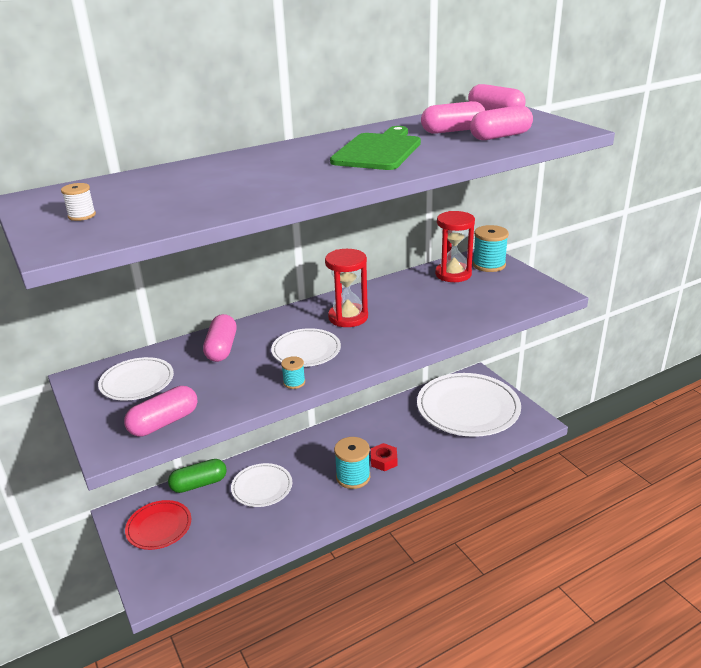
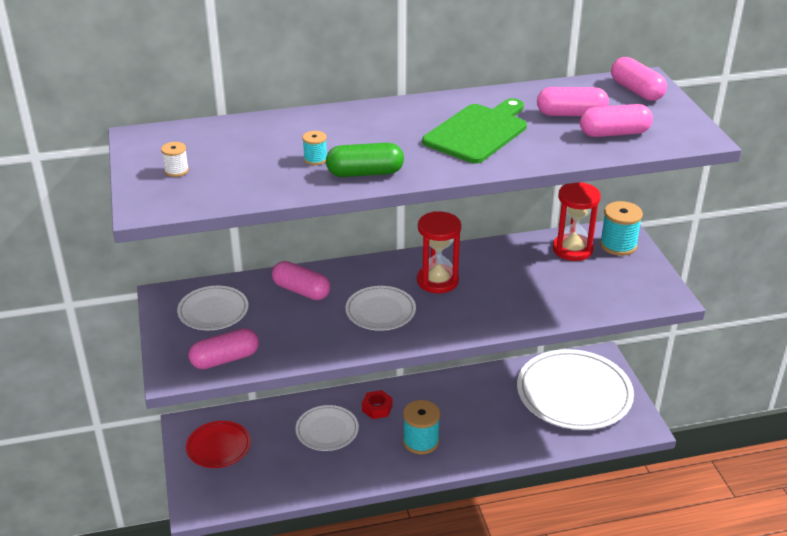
camera: 15 degrees right, 5 degrees up
(199, 484) = (267, 412): green capsule -> green capsule (365, 173)
(221, 348) = (301, 291): pink capsule -> pink capsule turned 75 degrees counterclockwise
(294, 382) = (355, 344): turquoise spool -> turquoise spool (315, 159)
(384, 461) = (459, 431): red nut -> red nut (377, 408)

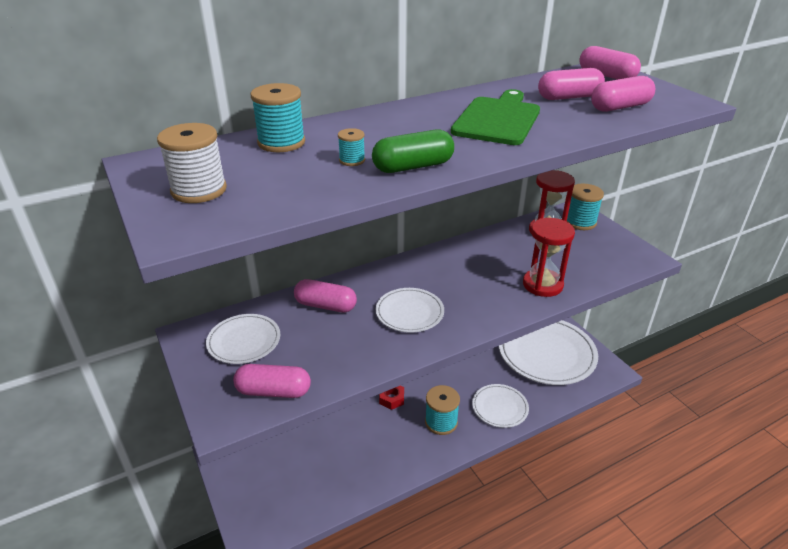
camera: 15 degrees left, 0 degrees up
(176, 170) = (199, 190): white spool -> white spool, size x1.92
(218, 446) = (258, 467): red plate -> none
(225, 359) = (274, 391): pink capsule -> pink capsule turned 45 degrees clockwise
(263, 132) = (281, 142): none -> turquoise spool
(327, 430) = (354, 429): white plate -> white plate (500, 407)
(437, 281) = (448, 276): red hourglass -> red hourglass (542, 285)

